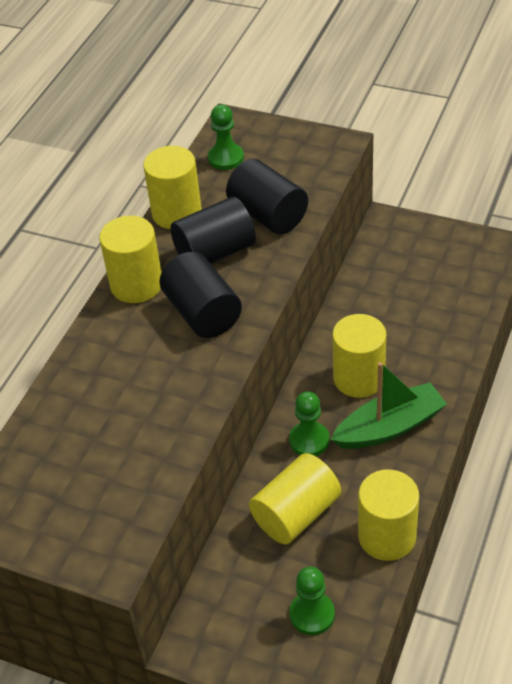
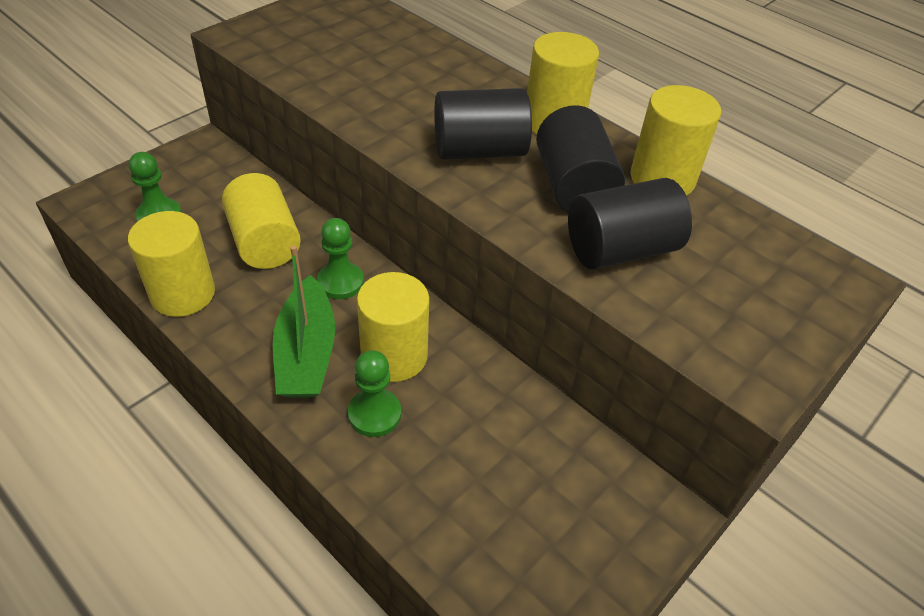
camera: 105 degrees right, 0 degrees up
(226, 158) = (761, 250): green pawn -> green pawn (374, 414)

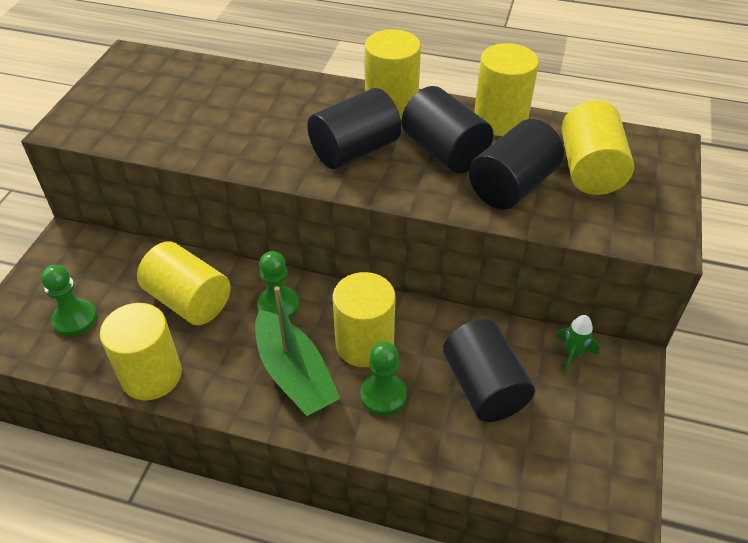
camera: 25 degrees left, 0 degrees up
(483, 457) = (484, 387): none -> black cylinder
(607, 471) = (572, 354): none -> green rocket
(728, 269) = (590, 170): none -> yellow cylinder

